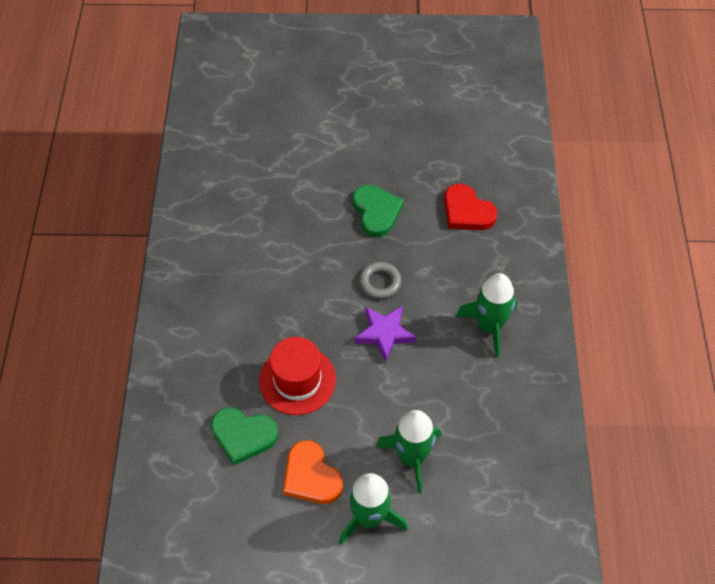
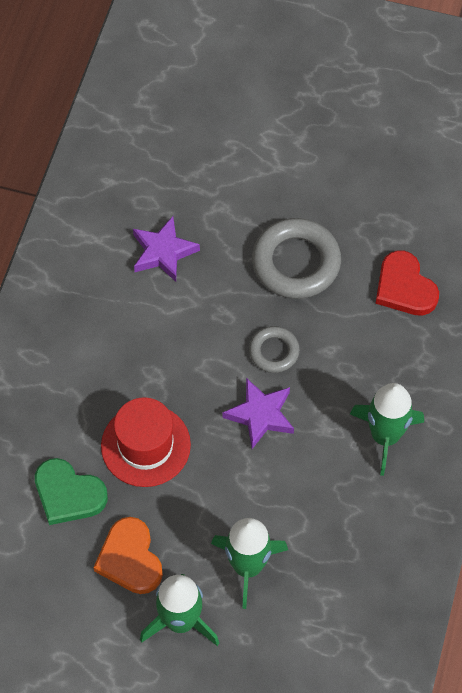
camera: 15 degrees right, 5 degrees up
(268, 227) = (163, 252): none -> purple star
(376, 212) = (296, 263): green heart -> grey ring

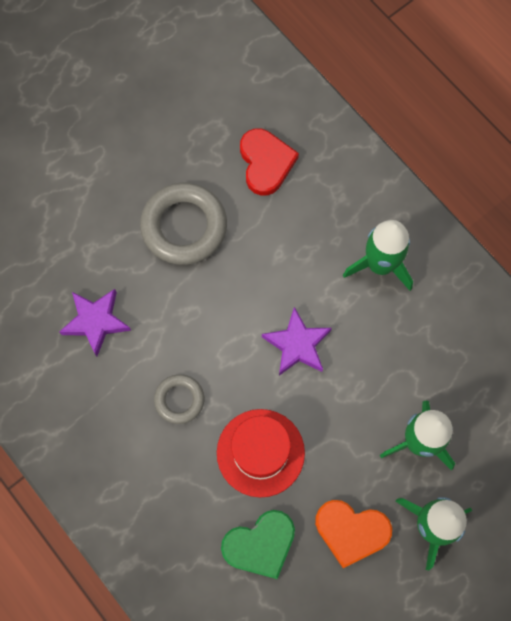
camera: 55 degrees left, 10 degrees up
(274, 351) = (249, 297): grey ring -> grey ring (179, 400)
(404, 287) = (266, 163): red heart -> red heart turned 105 degrees counterclockwise

